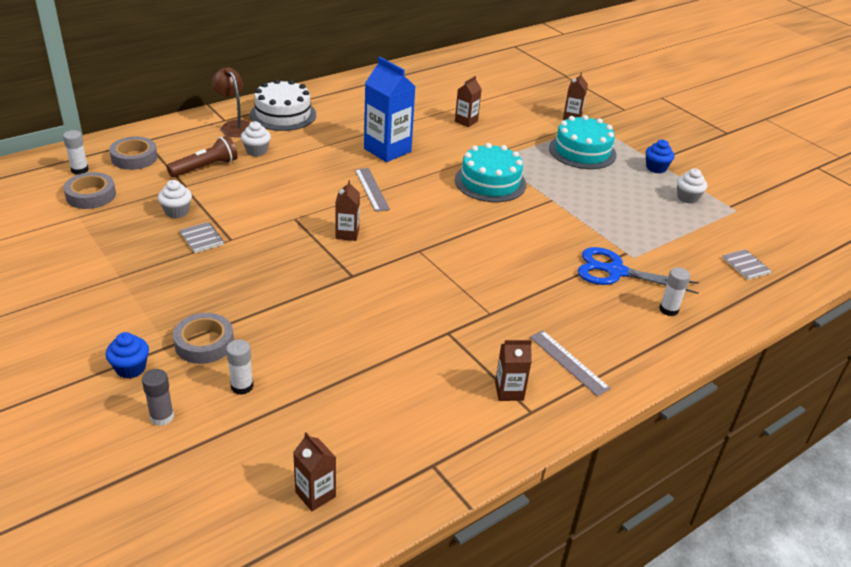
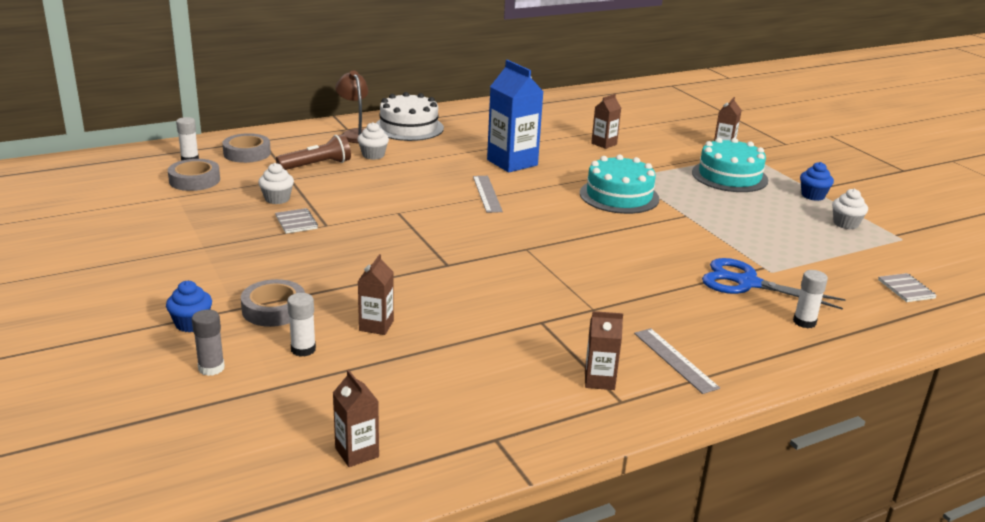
camera: 10 degrees right, 10 degrees down
(347, 234) = (451, 229): brown carton -> brown carton (376, 326)

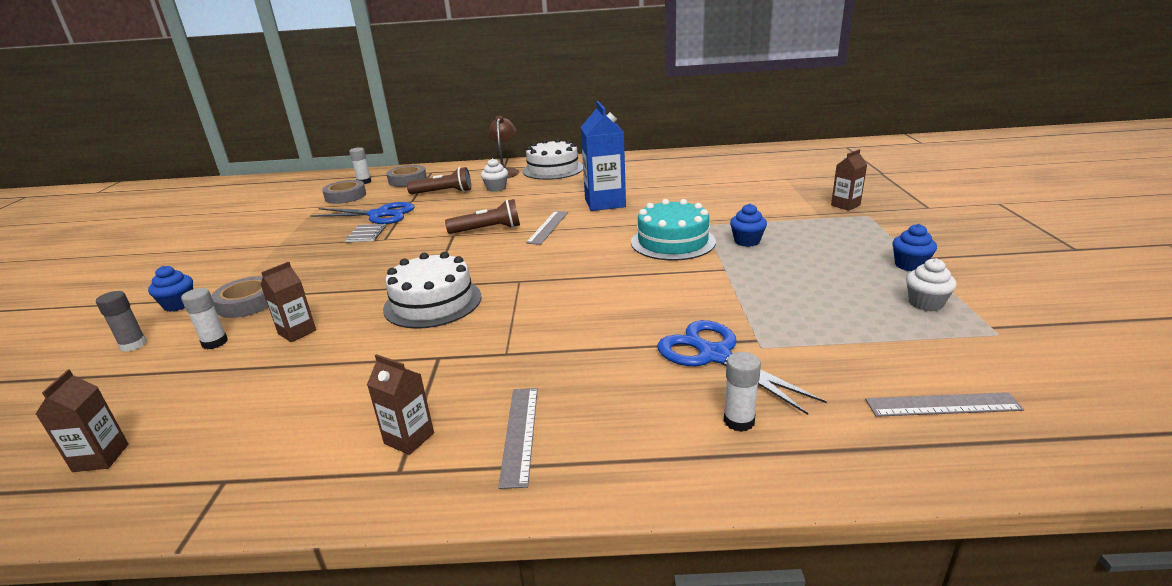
camera: 30 degrees right, 0 degrees up
(277, 199) = (379, 215): white cupcake -> blue scissors
(428, 203) = (487, 230): none -> brown flashlight
(472, 279) = (433, 302): none -> white cake
(604, 144) = (714, 193): brown carton -> none
(679, 189) = (747, 241): none -> blue cupcake
(729, 176) = (821, 234): turquoise cake -> none
(906, 289) = (942, 405): grey notebook -> grey ruler

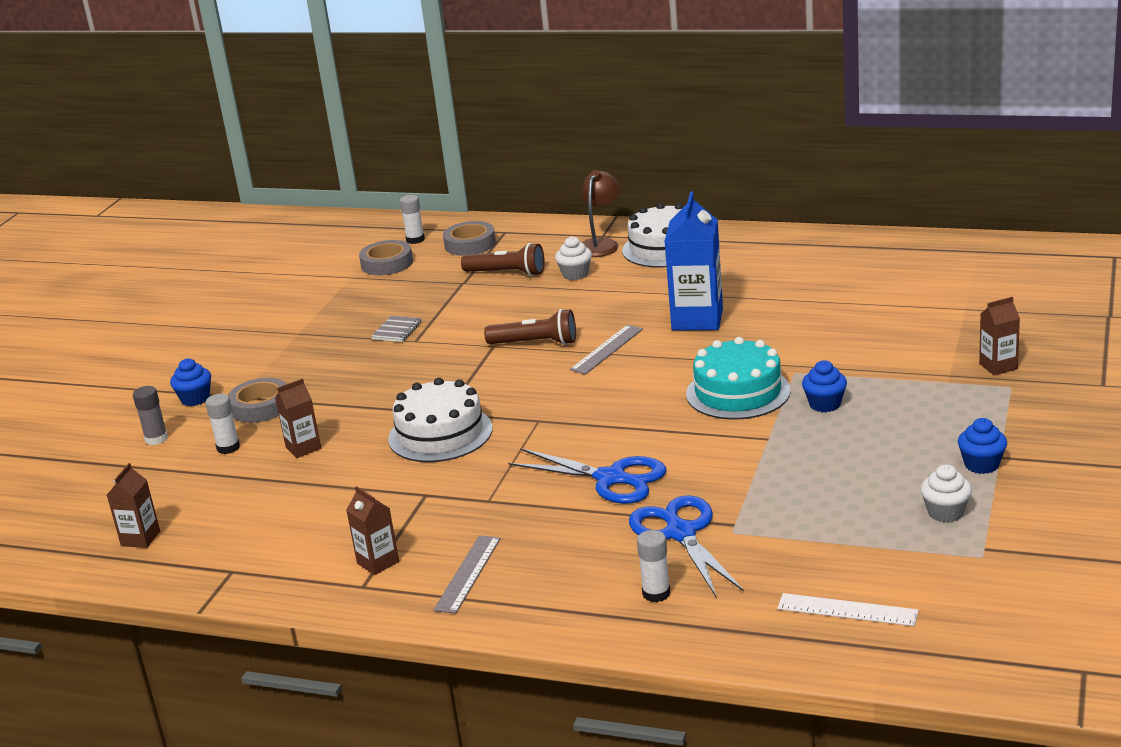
camera: 20 degrees right, 0 degrees up
(379, 215) = (419, 301): blue scissors -> blue scissors (611, 479)
(942, 405) = (847, 610): grey ruler -> white ruler

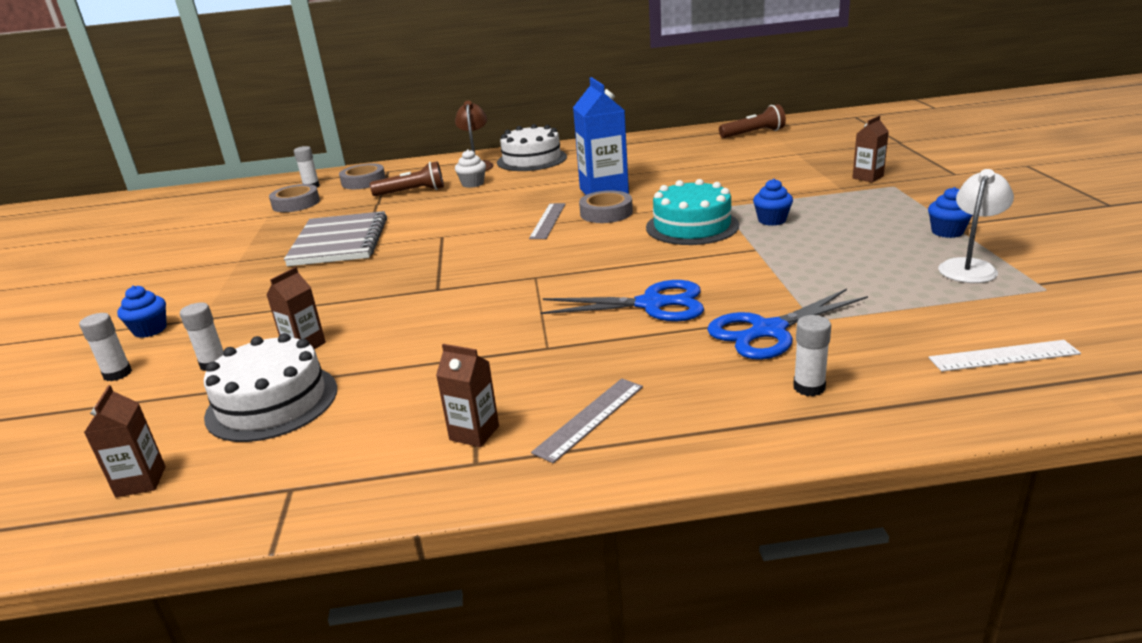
camera: 25 degrees left, 0 degrees up
(156, 439) = (117, 374): grey glue stick -> white glue stick
(260, 407) = (232, 322): grey tape -> grey tape (606, 213)
(397, 330) = (340, 242): grey notebook -> grey notebook, size x2.45
(440, 434) = (447, 305): white cake -> white cake (272, 402)
(468, 574) = (590, 418): grey ruler -> grey ruler turned 45 degrees clockwise
(535, 343) = (480, 228): brown flashlight -> brown flashlight (753, 134)
(680, 533) = (767, 331): blue scissors -> blue scissors turned 75 degrees counterclockwise
(945, 512) = (970, 267): white cupcake -> white lamp

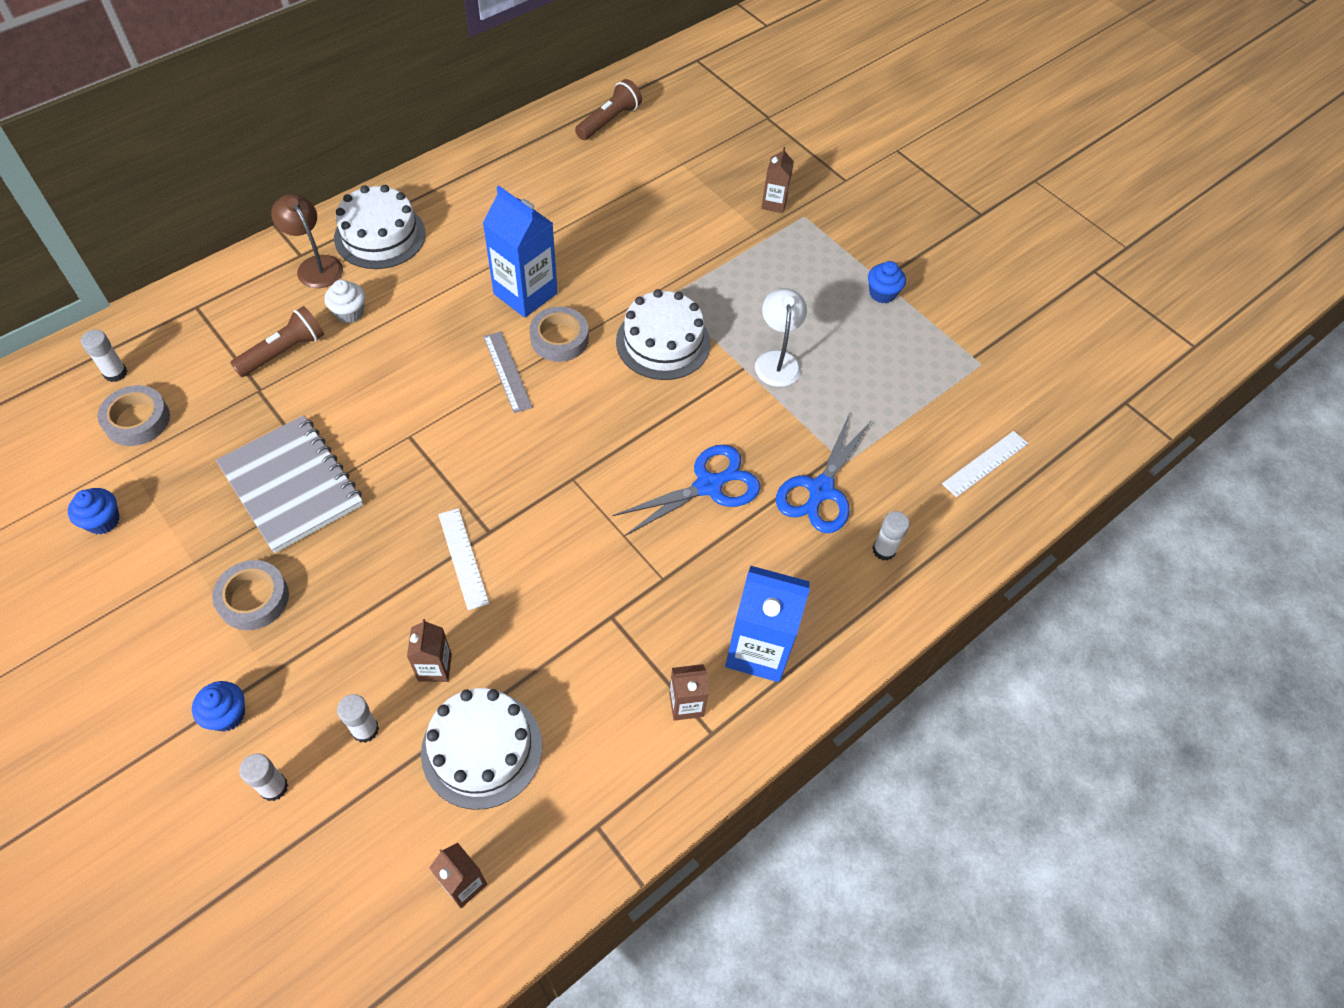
camera: 40 degrees left, 30 degrees up
(363, 181) = (186, 342): grey tape -> grey tape (253, 598)
(401, 297) = (463, 558): none -> white ruler
(590, 418) = (758, 650): grey ruler -> blue carton
(692, 226) = (663, 342): turquoise cake -> white cake
(772, 220) = (730, 311): blue cupcake -> blue cupcake (103, 521)
(970, 267) = (920, 346): white lamp -> white lamp (777, 360)

